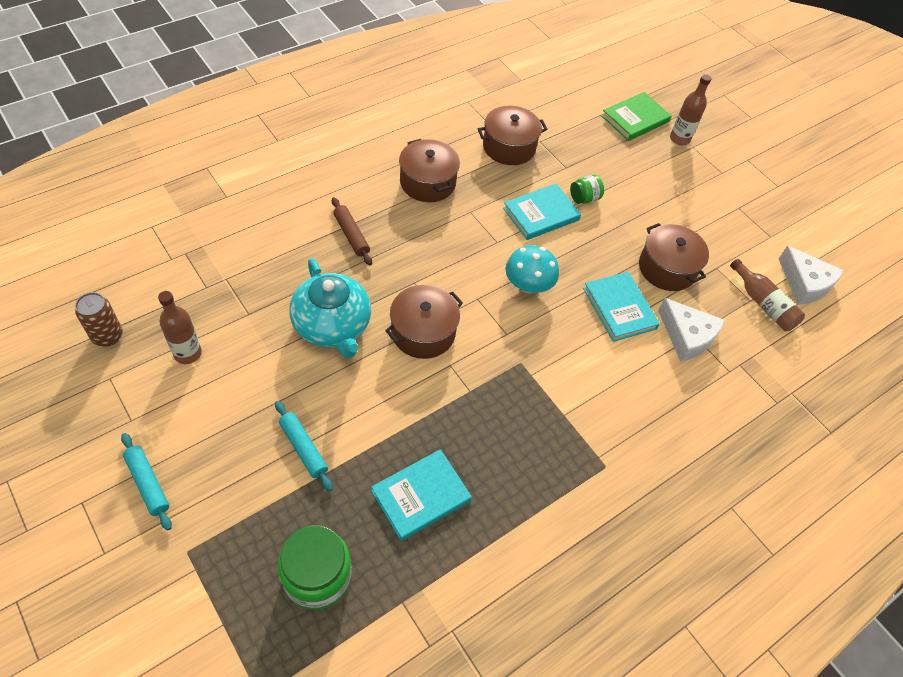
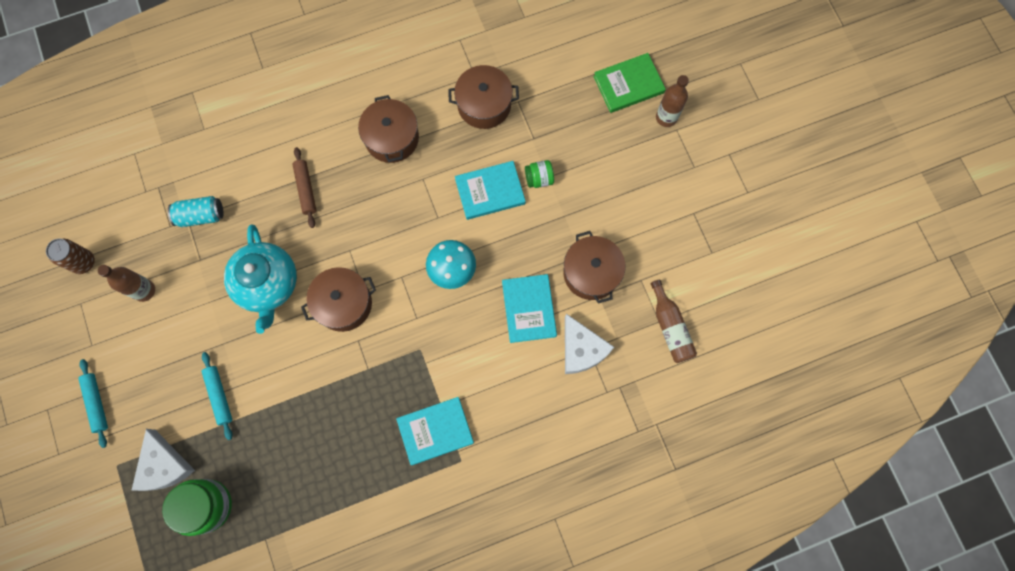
camera: 20 degrees right, 20 degrees up
(240, 273) = (201, 216): none -> turquoise can
(421, 496) = (301, 456): turquoise book -> turquoise book (435, 431)
(805, 283) = (722, 312): white cheese -> white cheese (164, 465)

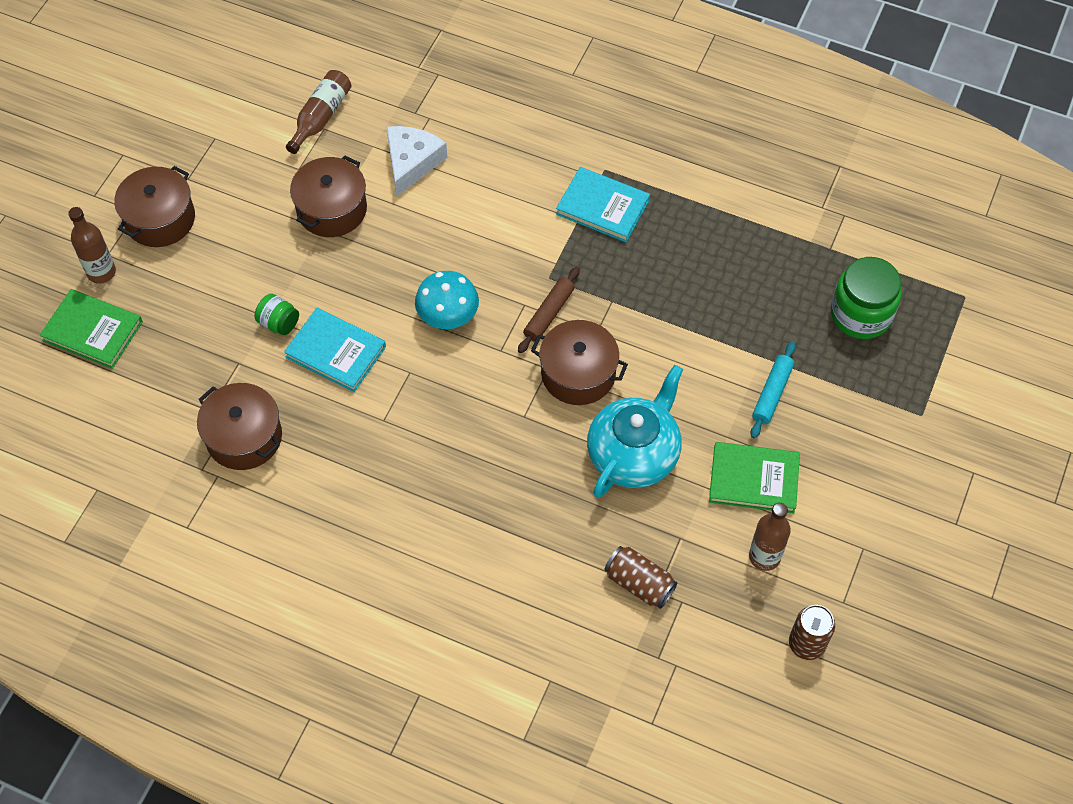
camera: 135 degrees left, 15 degrees down
(97, 403) = (899, 487): turquoise rolling pin -> none
(164, 465) = (875, 378): white cheese -> none
(186, 331) = (753, 479): none -> green book
(201, 216) = (639, 583): turquoise can -> brown can
(306, 189) = (506, 513): brown rolling pin -> brown rolling pin (548, 314)
(392, 138) = (368, 487): brown pot -> brown pot (160, 219)
(529, 309) = (418, 228): turquoise book -> none

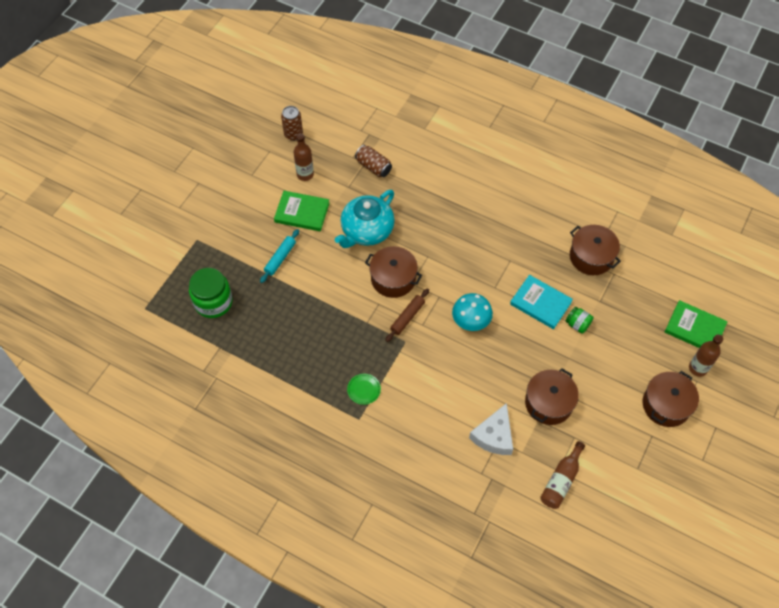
camera: 175 degrees left, 0 degrees up
(602, 207) = (364, 390): turquoise book -> green plate

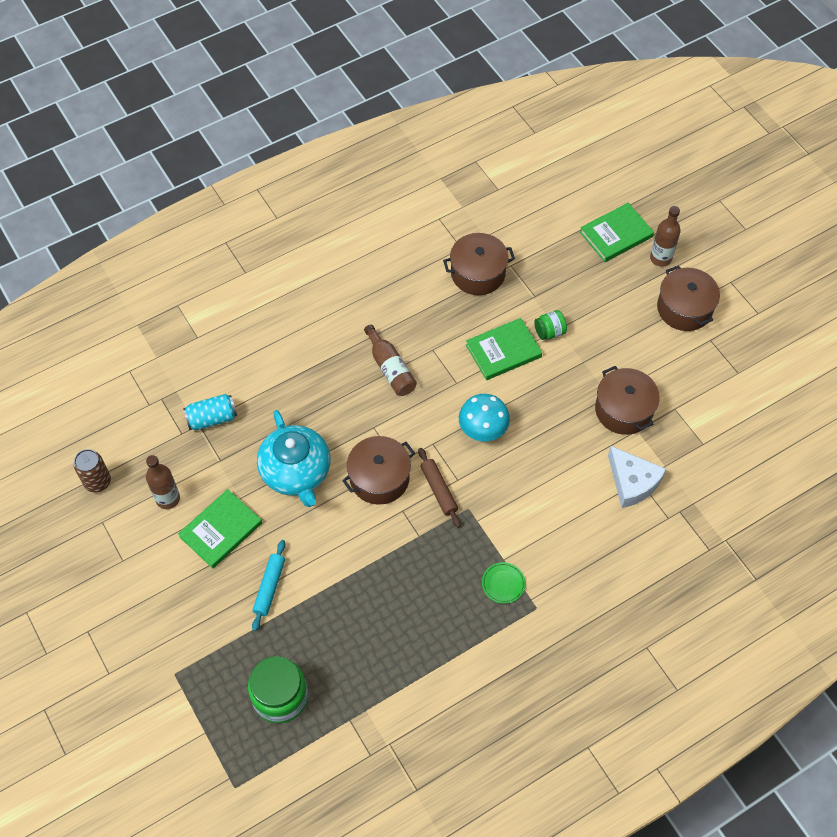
camera: 60 degrees left, 0 degrees up
(280, 258) = (269, 587): turquoise rolling pin -> turquoise rolling pin turned 45 degrees clockwise
(373, 167) = (212, 418): brown can -> turquoise can
(540, 303) = (503, 351): turquoise book -> green book
(561, 480) = (715, 447): brown bottle -> brown bottle (390, 368)

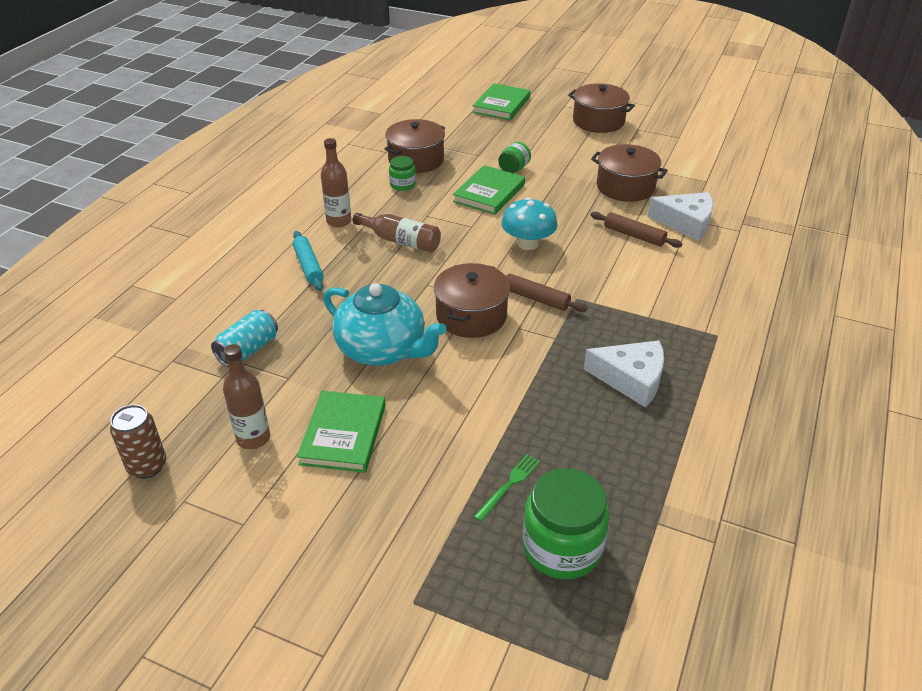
camera: 35 degrees left, 20 degrees down
(269, 587) = (448, 454): turquoise rolling pin -> turquoise rolling pin (308, 266)
(287, 634) = (509, 485): none -> green fork
(437, 605) = (631, 379): none -> white cheese
(442, 300) = (402, 185): none -> green jar
(503, 584) = (669, 333): green plate -> none
(575, 470) = (634, 235): none -> brown rolling pin
(660, 258) = (549, 104): brown bottle -> brown bottle (339, 221)

